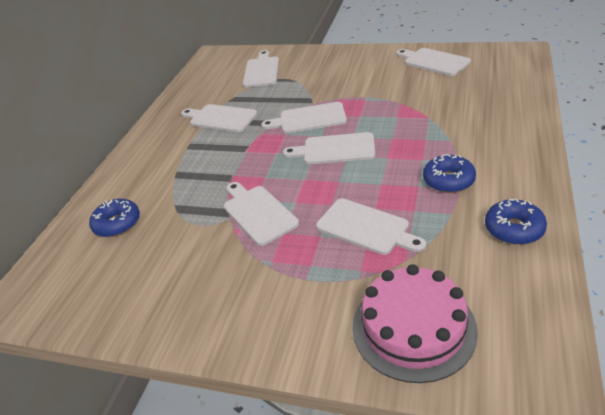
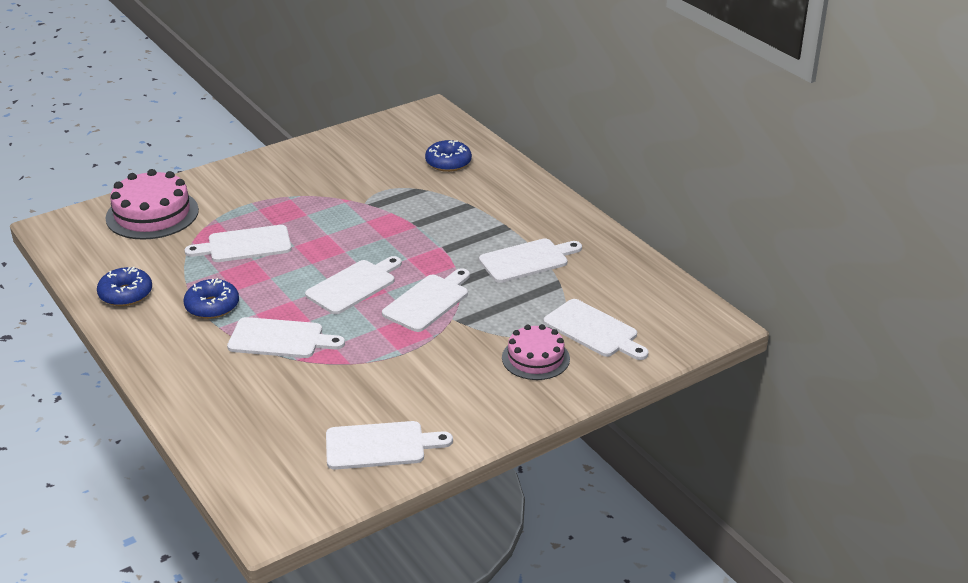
camera: 125 degrees right, 5 degrees down
(258, 213) = (347, 215): white cutting board -> white cutting board (280, 339)
(307, 69) = (535, 358): none -> pink cake

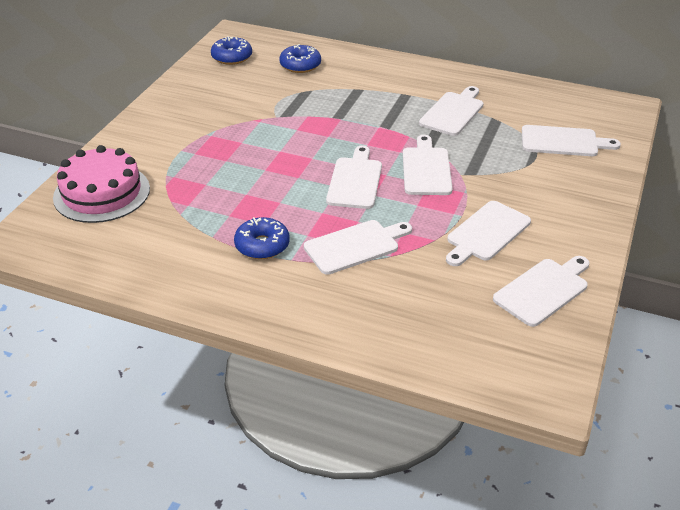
camera: 35 degrees left, 5 degrees up
(126, 294) = (169, 269): blue donut -> blue donut (232, 57)
(245, 245) = (222, 185): white cutting board -> white cutting board (486, 233)
(535, 358) = (554, 177): pink cake -> none

